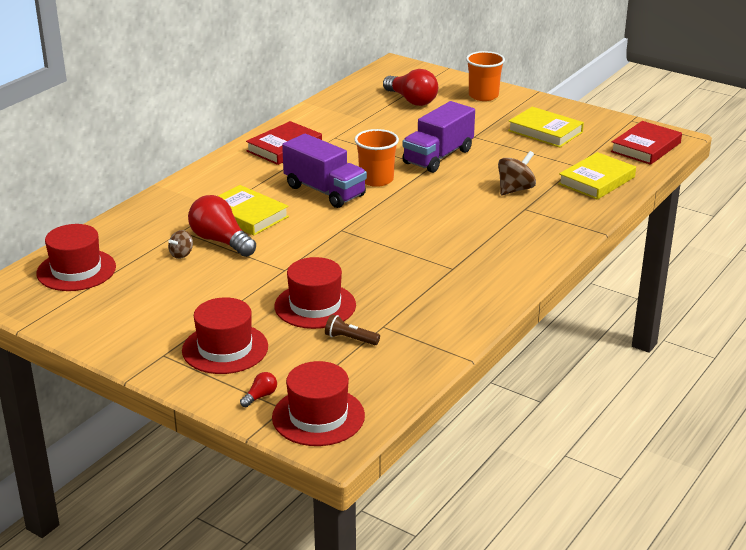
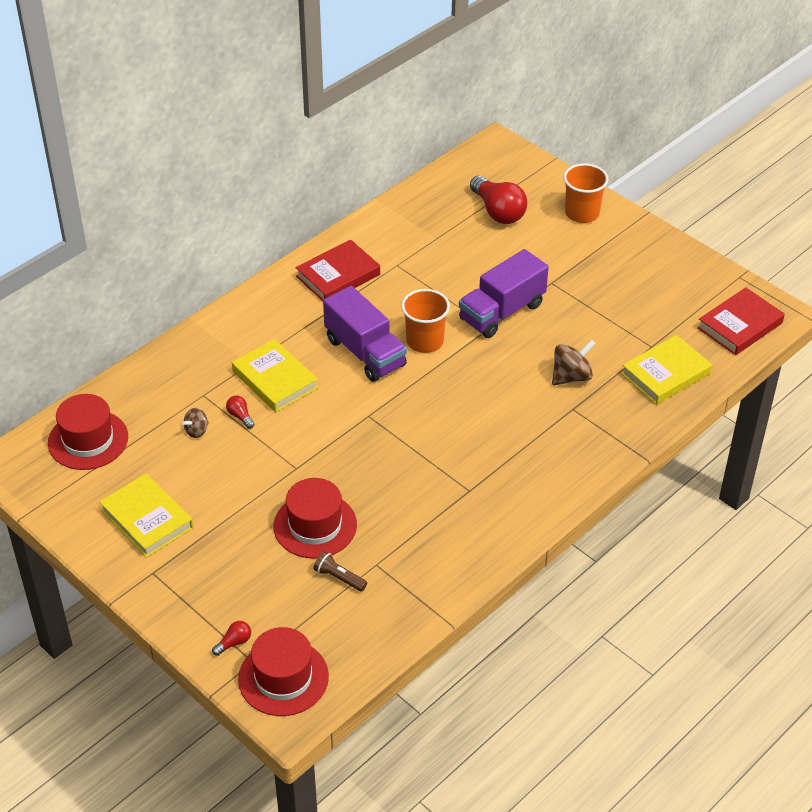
camera: 10 degrees right, 15 degrees up
(221, 241) = (240, 416): red light bulb -> red light bulb, size x0.44
(225, 349) = (213, 573): red hat -> none
(545, 131) = (634, 284): yellow book -> yellow book (147, 519)

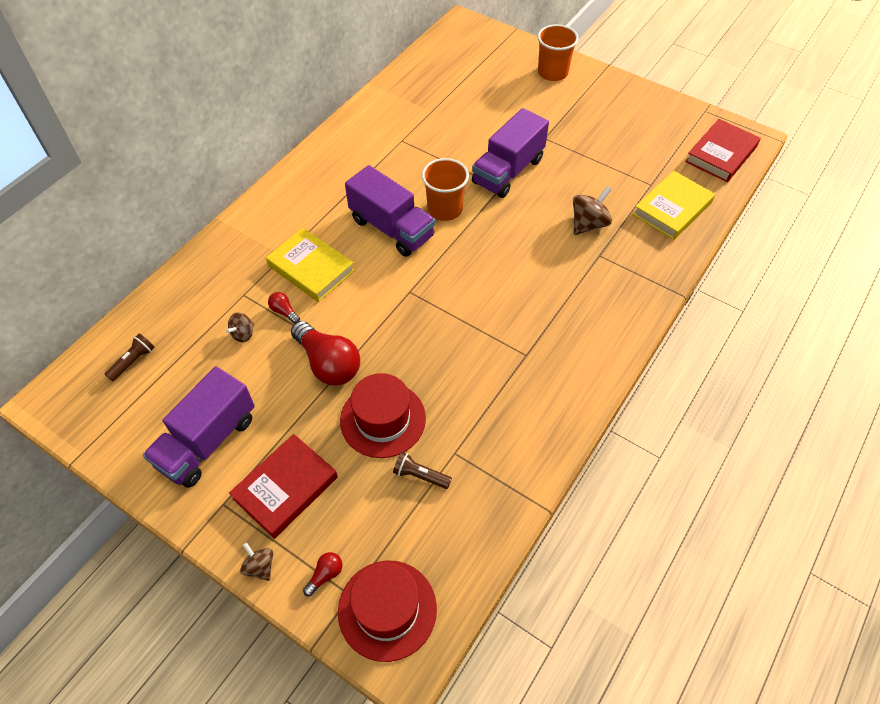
camera: 10 degrees left, 10 degrees up
(88, 440) = (133, 361): red hat -> brown flashlight
(147, 519) = (207, 441): yellow book -> purple truck
(177, 627) = (260, 566): none -> brown spinning top
(338, 275) = (350, 157): red book -> red book (285, 488)
(498, 211) = (479, 80): red light bulb -> red light bulb (328, 363)

